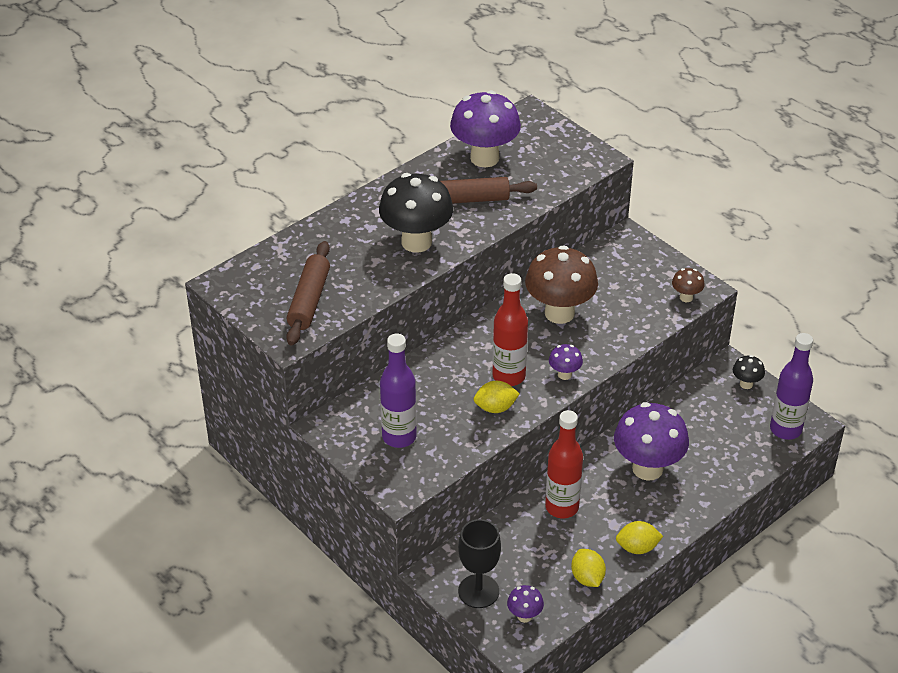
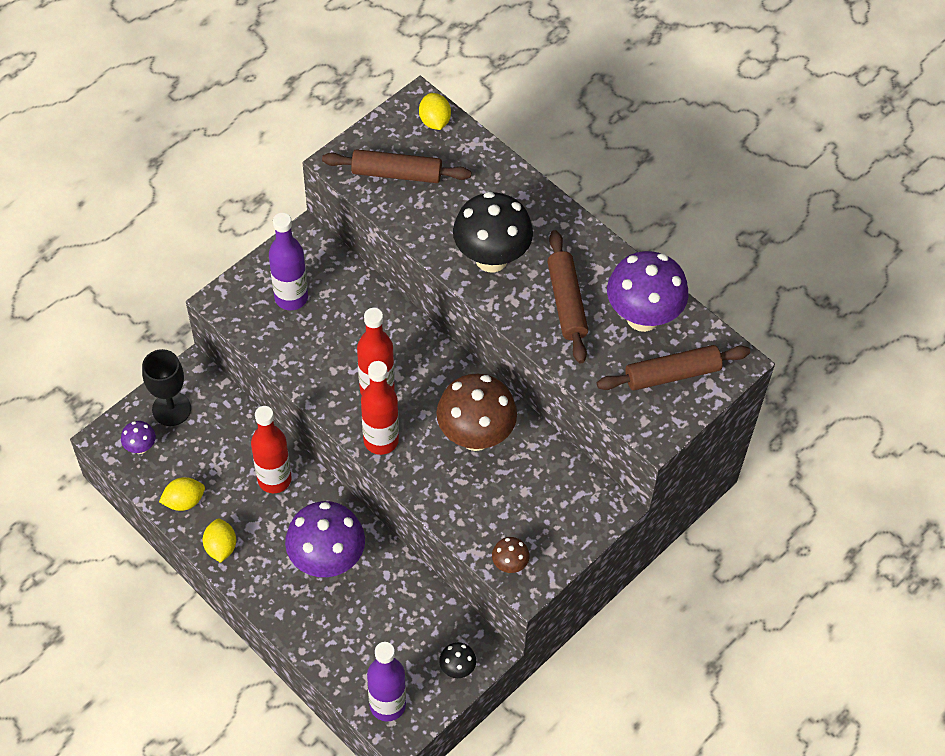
camera: 85 degrees right, 15 degrees up
(495, 408) = (331, 378): yellow lemon -> yellow lemon (434, 121)
(542, 146) = (672, 374): none -> brown rolling pin
(564, 374) = (381, 440): purple mushroom -> red bottle

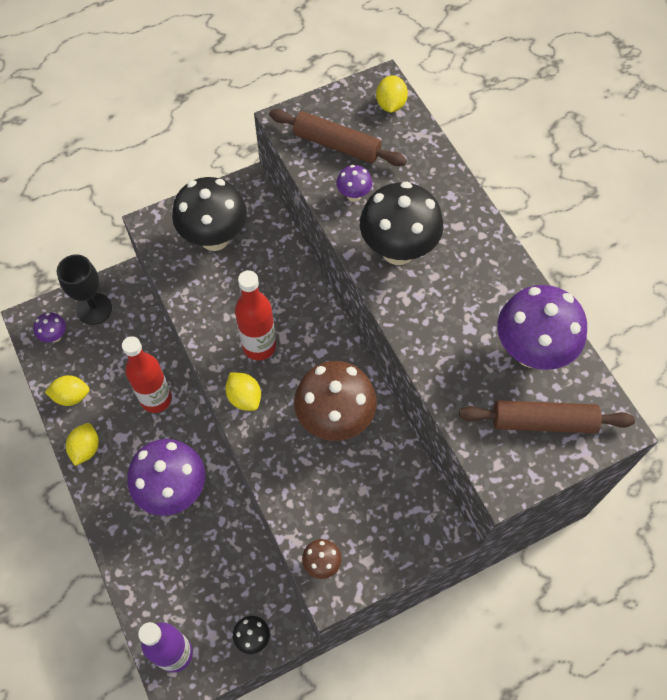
camera: 20 degrees right, 5 degrees up
(291, 298) = (214, 238): purple bottle -> black mushroom
(381, 440) = (244, 397): red bottle -> yellow lemon
(431, 218) = (353, 195): none -> purple mushroom
(566, 302) = (458, 315): brown rolling pin -> none

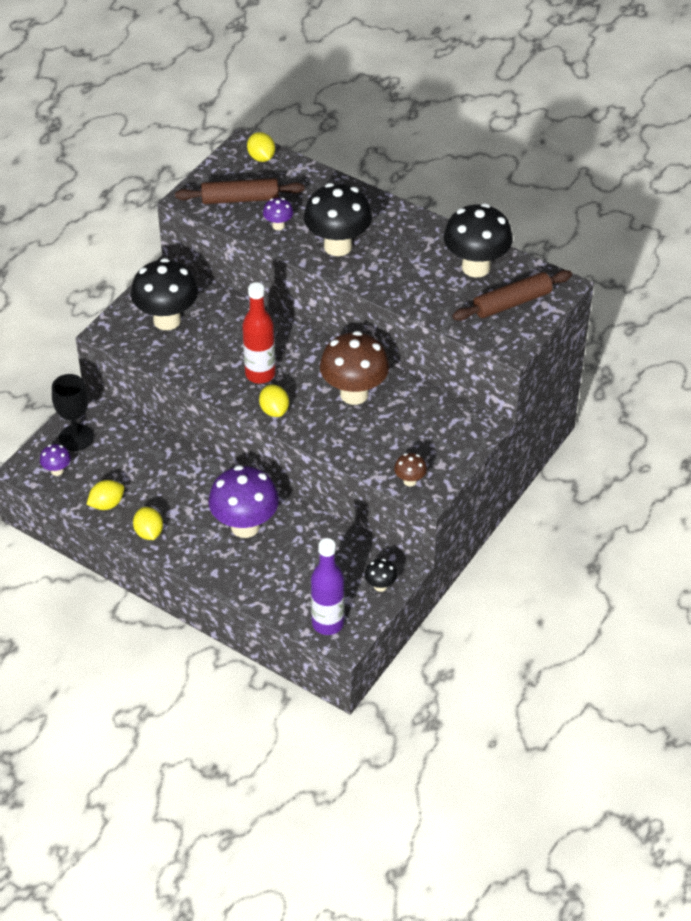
camera: 30 degrees left, 15 degrees down
(156, 399) = (182, 474): red bottle -> none
(244, 397) = (274, 410): yellow lemon -> yellow lemon turned 45 degrees clockwise
(531, 351) = (476, 267): purple mushroom -> black mushroom

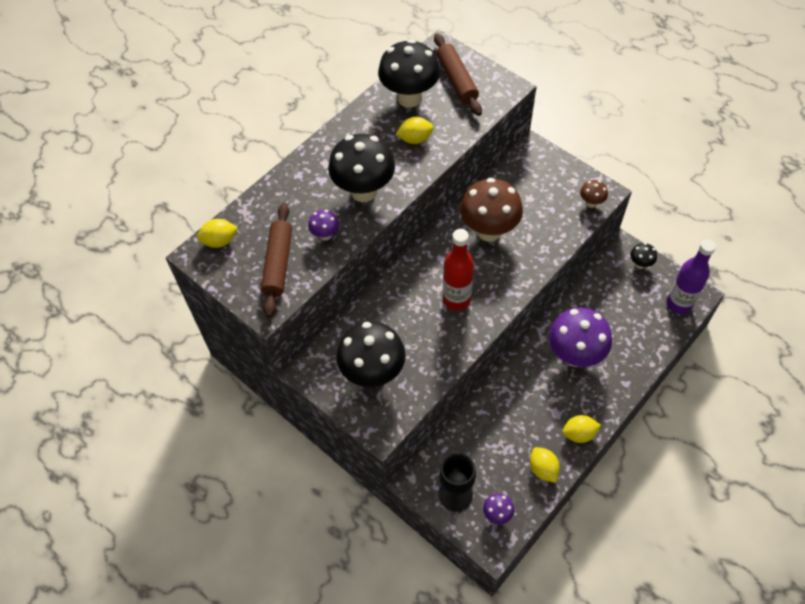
camera: 80 degrees left, 10 degrees up
(274, 410) = (503, 292): yellow lemon -> yellow lemon (415, 139)

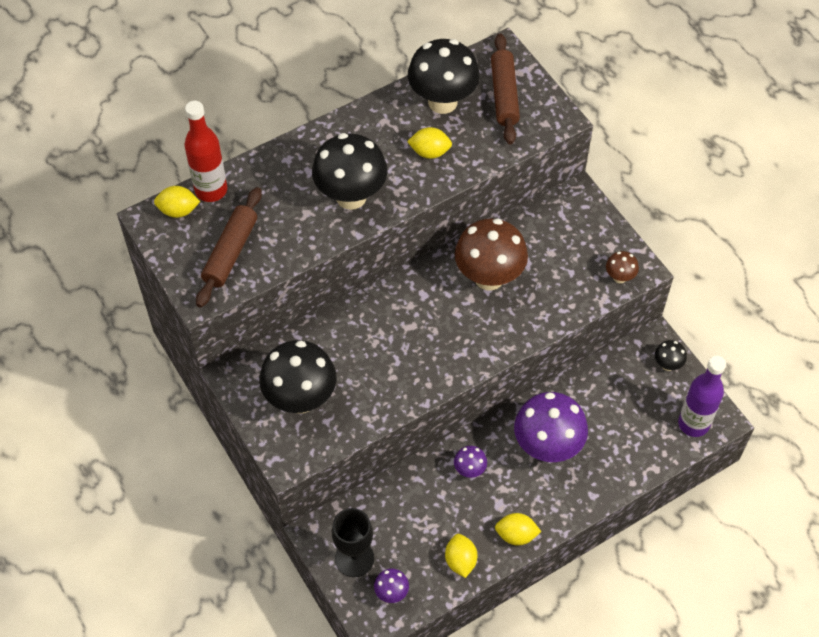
camera: 15 degrees right, 0 degrees up
(325, 235) = (291, 234): purple mushroom -> purple mushroom (469, 470)
(456, 299) = (422, 345): red bottle -> red bottle (211, 190)

